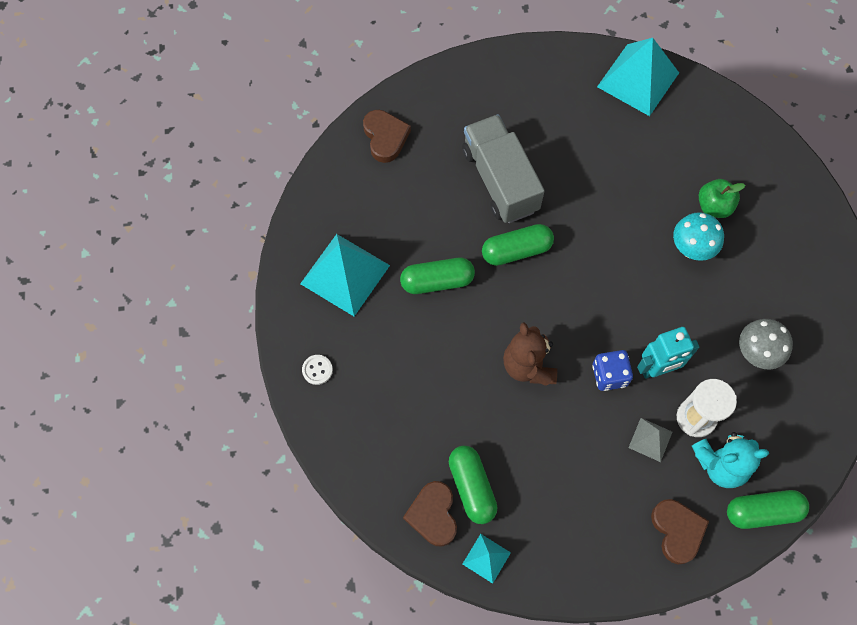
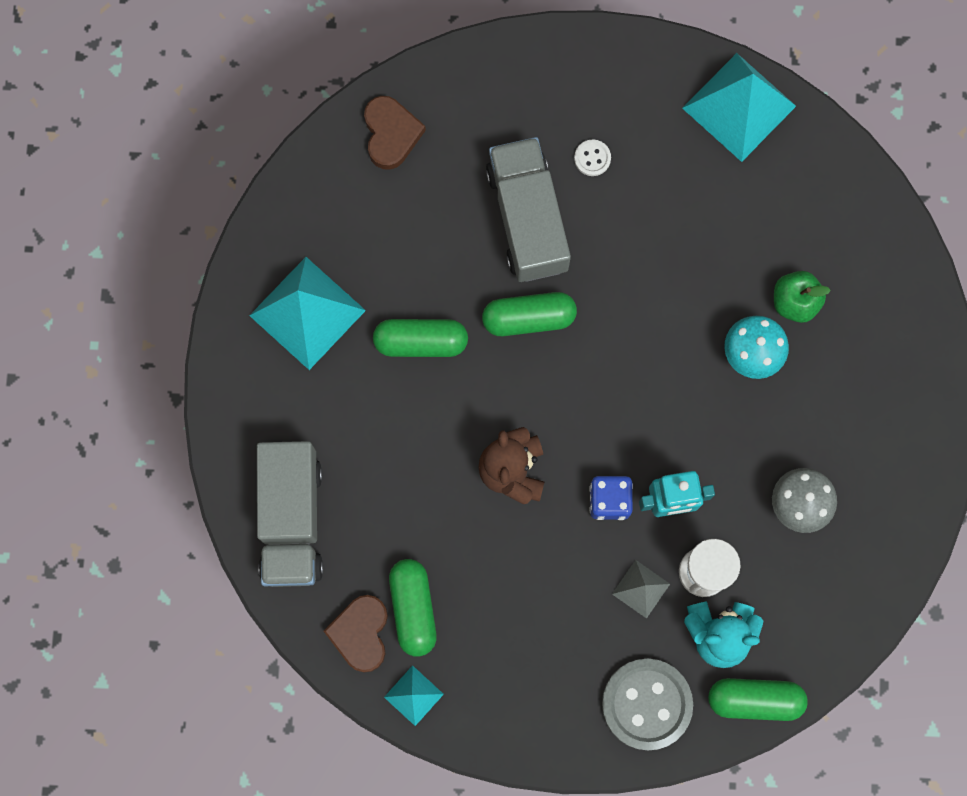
camera: 10 degrees right, 10 degrees up
(317, 370) = (252, 431): white button -> white button (592, 158)
(360, 433) = (292, 519): none -> grey truck
(677, 531) = (646, 704): brown heart -> grey button

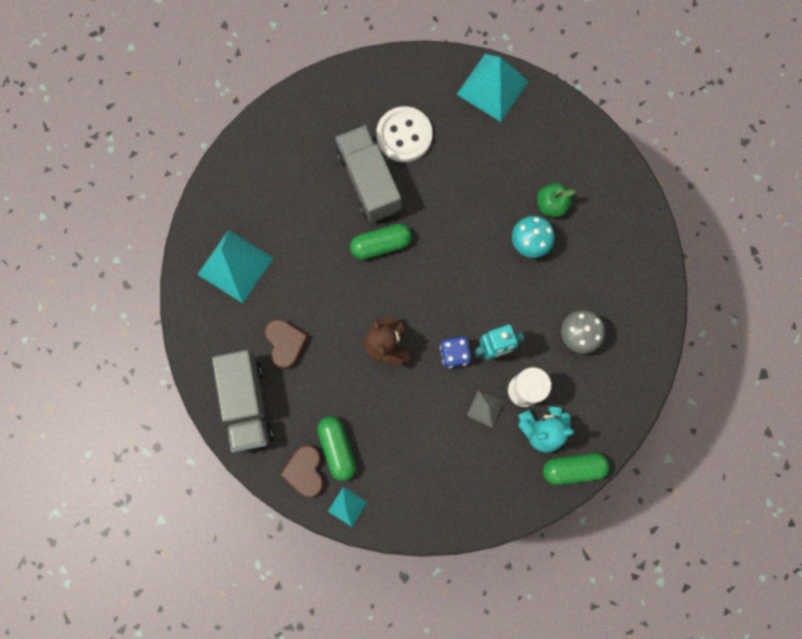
camera: 10 degrees left, 0 degrees up
(391, 134) = (271, 142): brown heart -> brown heart (285, 343)
(421, 342) = (313, 272): green capsule -> none
(592, 158) = (404, 135): white button -> white button, size x2.33
(646, 704) = (502, 484): grey button -> none

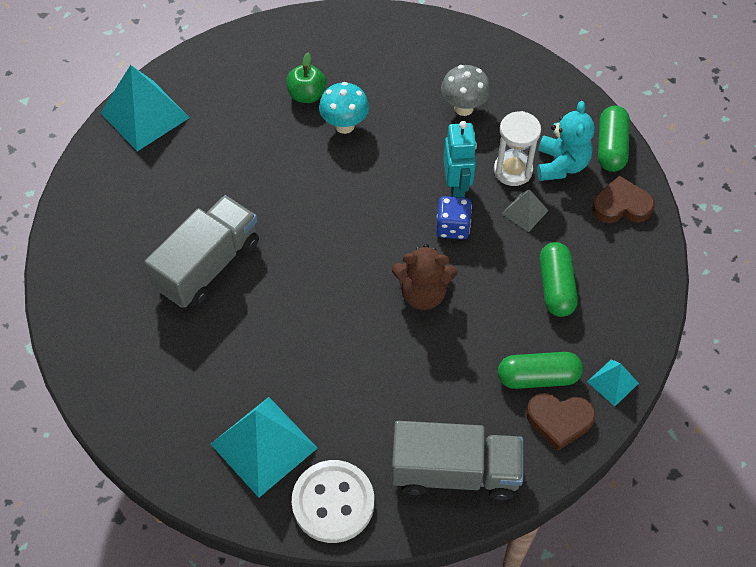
camera: 75 degrees left, 20 degrees down
(285, 343) = (387, 407): brown heart -> brown heart (621, 205)
(369, 181) = (208, 265): grey truck -> grey truck turned 135 degrees clockwise
(381, 245) = (294, 271): green capsule -> green capsule (556, 287)
(404, 135) = (165, 215): white button -> white button (333, 502)

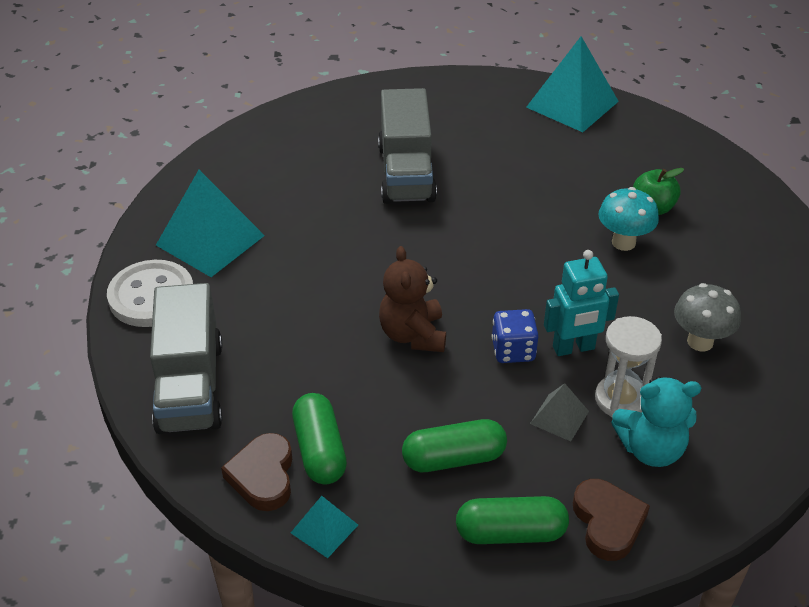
camera: 80 degrees right, 15 degrees down
(208, 265) = (406, 173): grey truck -> grey truck turned 60 degrees clockwise
(611, 147) = (706, 504): green capsule -> green capsule (510, 533)

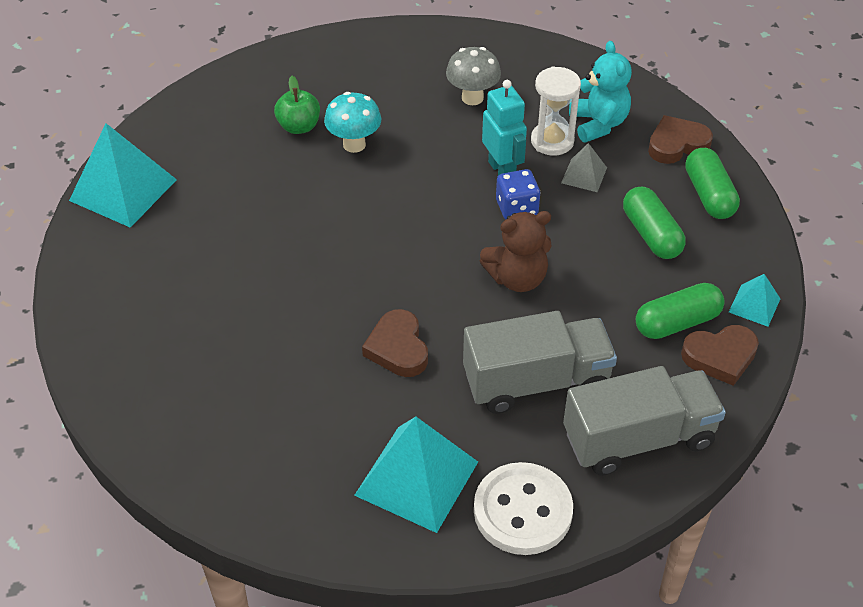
camera: 100 degrees left, 5 degrees up
(348, 244) = (398, 348): none -> brown heart
(406, 173) = (266, 317): grey truck -> grey truck (536, 381)

